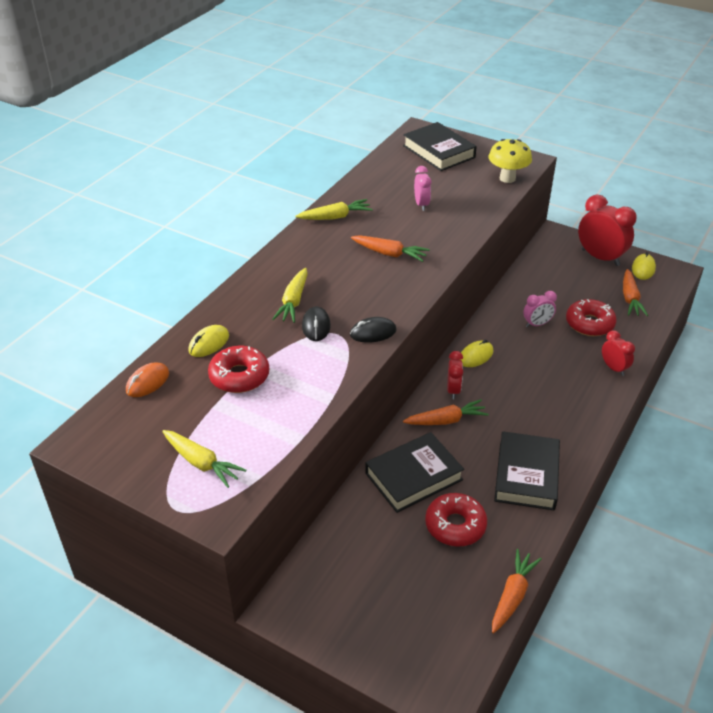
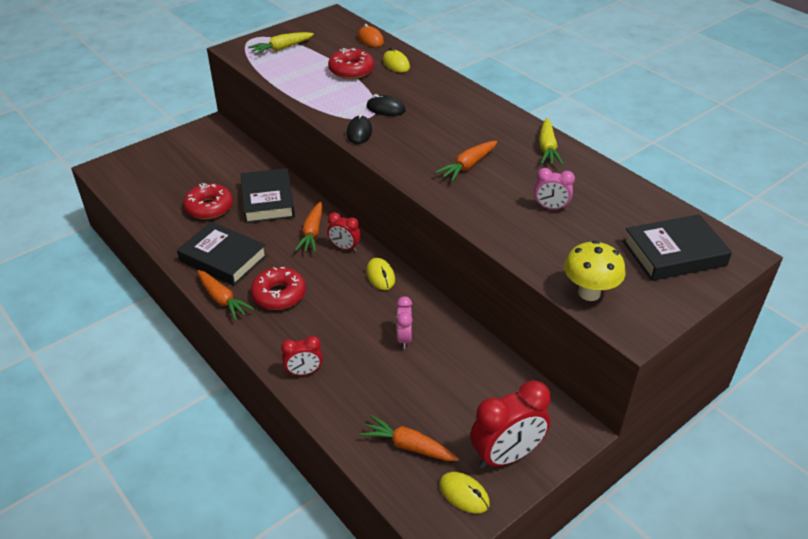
camera: 110 degrees right, 0 degrees up
(293, 302) = (424, 104): yellow carrot -> none
(512, 595) = (134, 216): orange carrot -> orange carrot (222, 299)
(589, 324) = (382, 383): red donut -> red donut (279, 294)

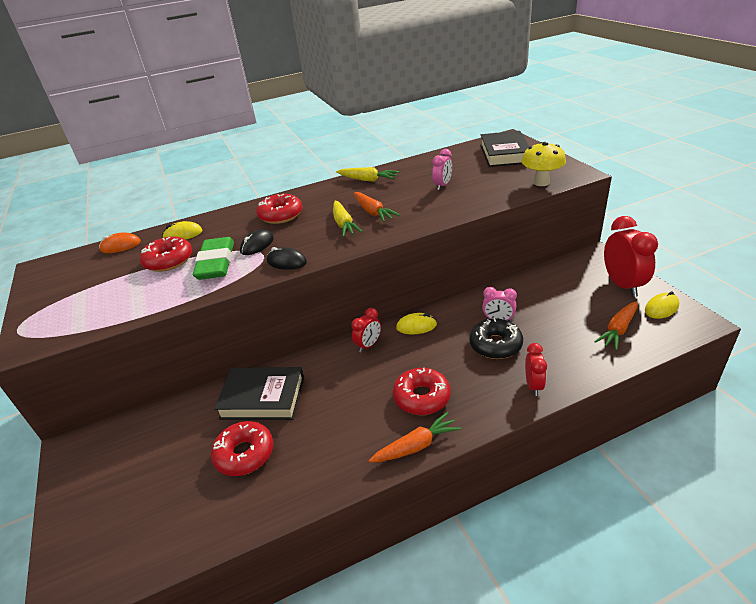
camera: 70 degrees left, 5 degrees down
(223, 258) = (346, 442): black book -> none
(281, 48) = (70, 306): yellow carrot -> yellow carrot (344, 224)
(312, 233) = (336, 366): orange carrot -> none
(351, 95) = (216, 263): none -> green eraser
(361, 339) = (495, 345): none -> black donut
(446, 108) = (281, 215): none -> red donut

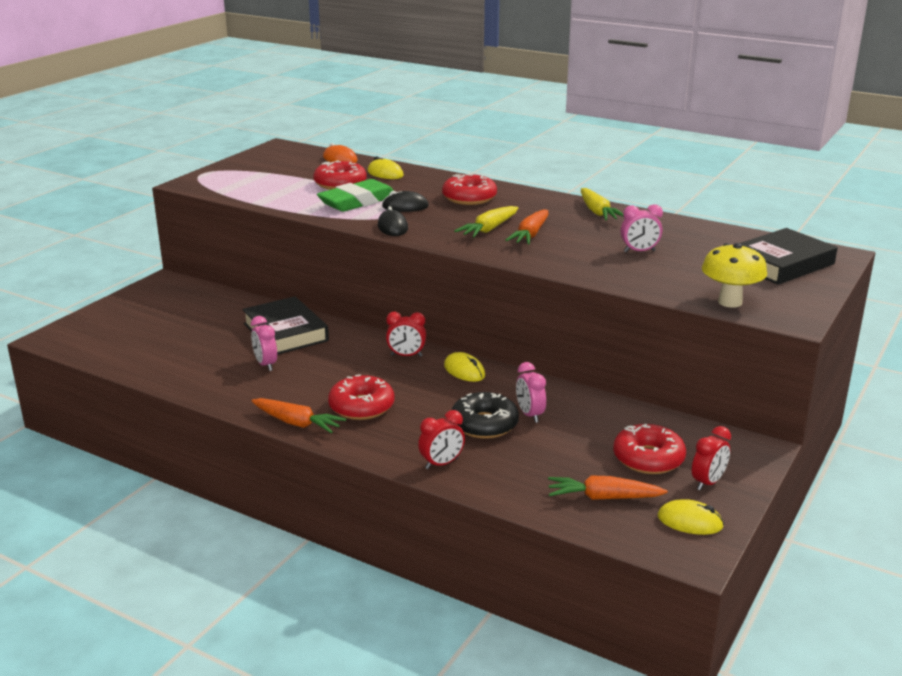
camera: 50 degrees right, 10 degrees down
(244, 454) = (218, 349): red donut -> red donut (648, 458)
(303, 431) = (265, 364): none -> pink clock
(622, 285) = (708, 483): red clock -> red clock, size x0.55

